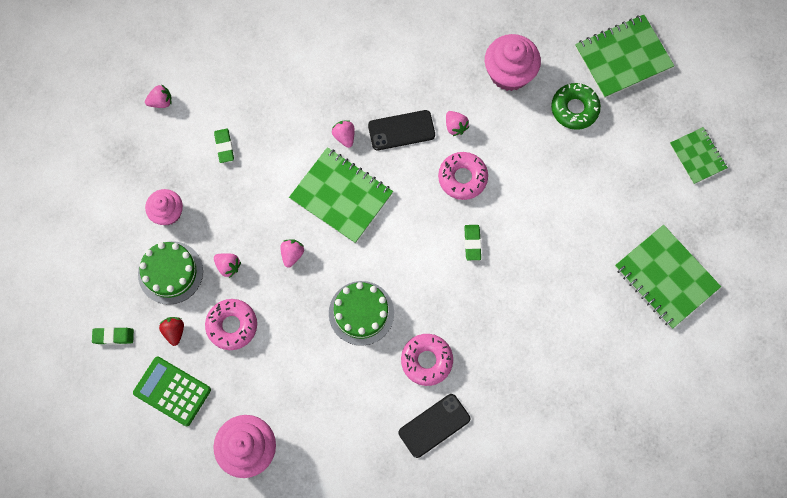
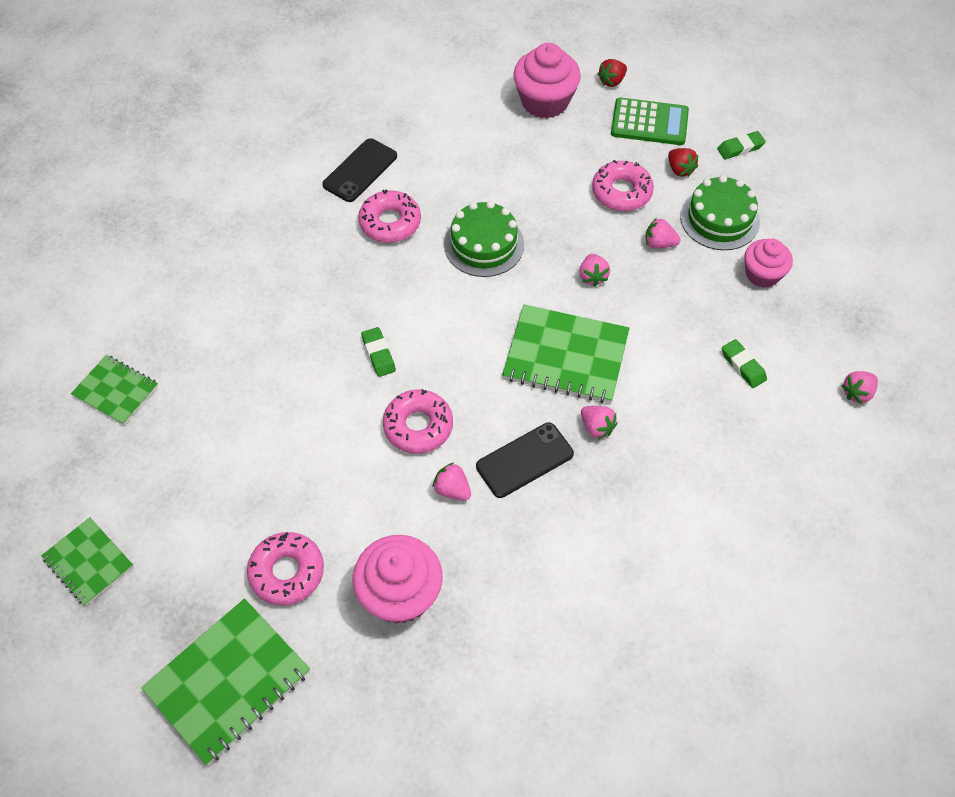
camera: 160 degrees right, 15 degrees down
(179, 452) = (612, 81): none -> red strawberry
(574, 109) = (287, 572): green donut -> pink donut
(666, 277) = (116, 391): green notebook -> green notebook, size x0.60

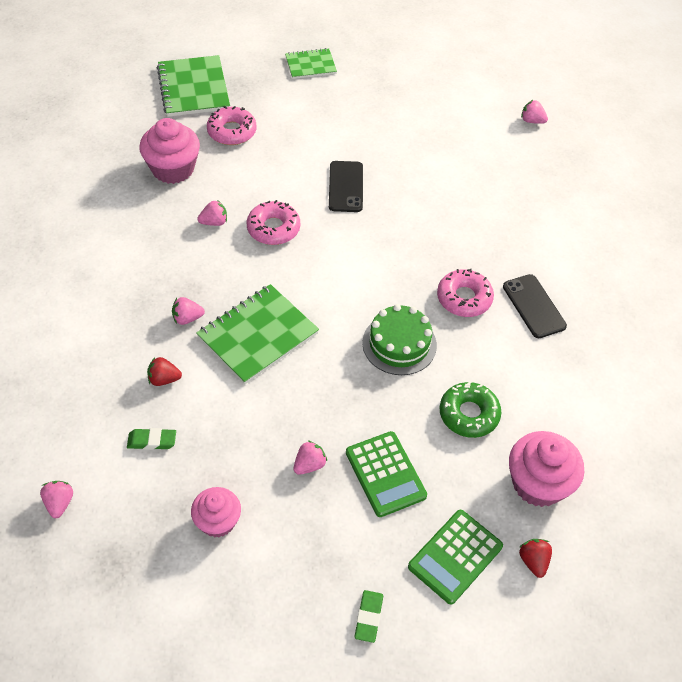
camera: 120 degrees right, 5 degrees down
(116, 391) = (419, 110): green notebook -> none
(378, 354) = (347, 236): green eraser -> none
(517, 166) = (469, 414): none -> green donut
(524, 460) = (200, 267): black phone -> black phone (346, 187)
(592, 276) = (313, 396): pink strawberry -> pink strawberry (532, 121)
(621, 192) = (385, 474): pink donut -> green calculator
(680, 170) = (378, 541): red strawberry -> red strawberry (164, 379)
(719, 219) = (299, 532): green cake -> none

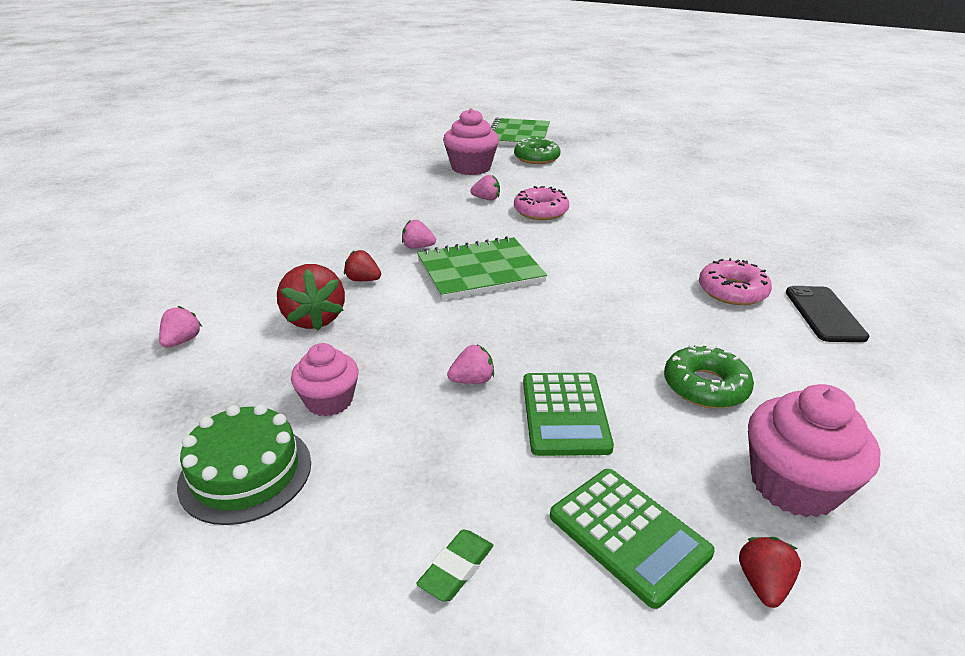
camera: 25 degrees right, 20 degrees down
(152, 441) = (314, 319): green eraser -> red strawberry
(232, 131) = (536, 158): pink donut -> green donut
(310, 65) = (628, 138): green notebook -> none
(346, 187) = (628, 200): black phone -> none
(399, 344) = (637, 309): green cake -> green cake (246, 473)
(455, 556) = (628, 534): green calculator -> green calculator turned 105 degrees counterclockwise
(532, 121) = (849, 193): pink strawberry -> none

